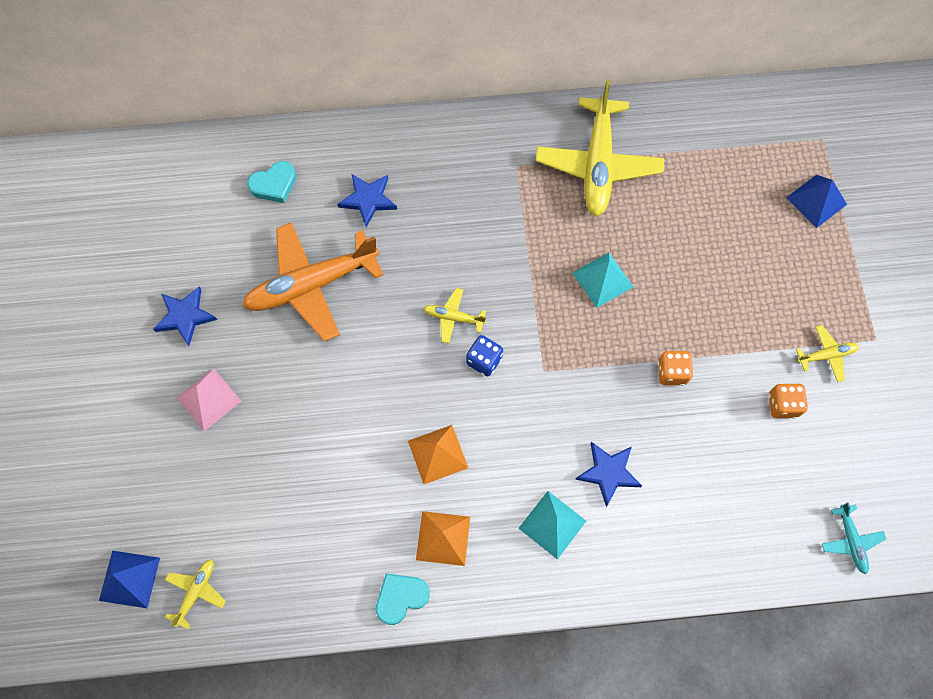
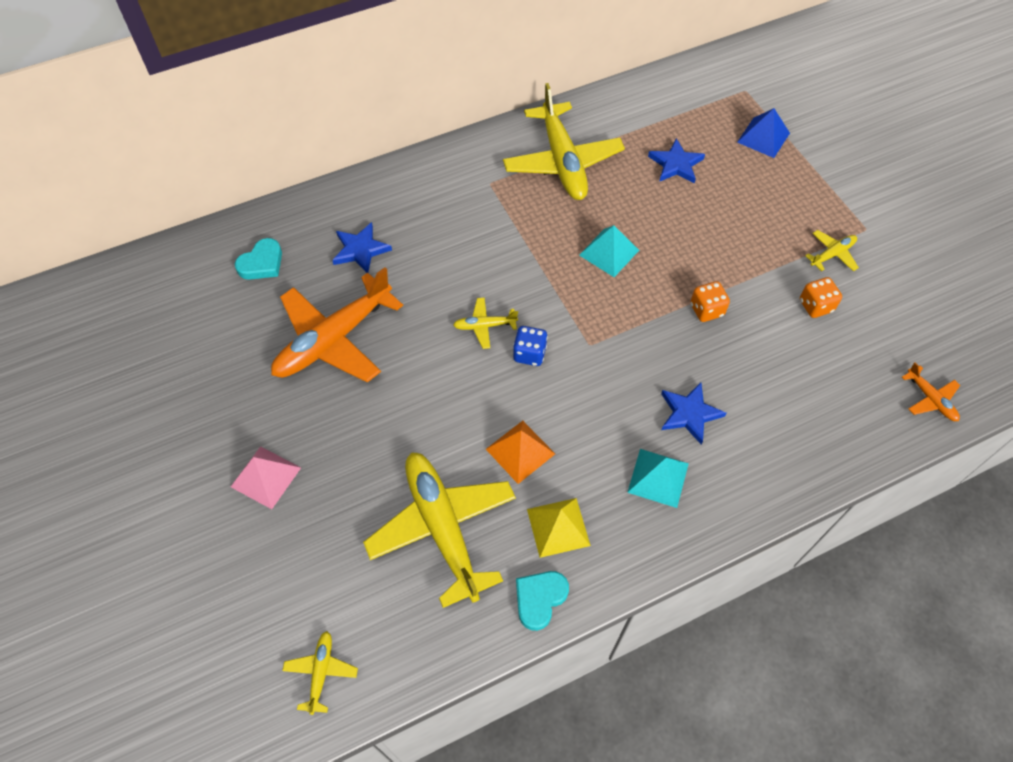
camera: 20 degrees left, 10 degrees down
(129, 579) = (241, 686): blue pyramid -> none
(185, 316) = (212, 407): blue star -> blue star (676, 164)
(342, 501) = (442, 527): none -> yellow plane
(443, 538) = (558, 527): orange pyramid -> yellow pyramid
(850, 541) = (930, 399): turquoise plane -> orange plane

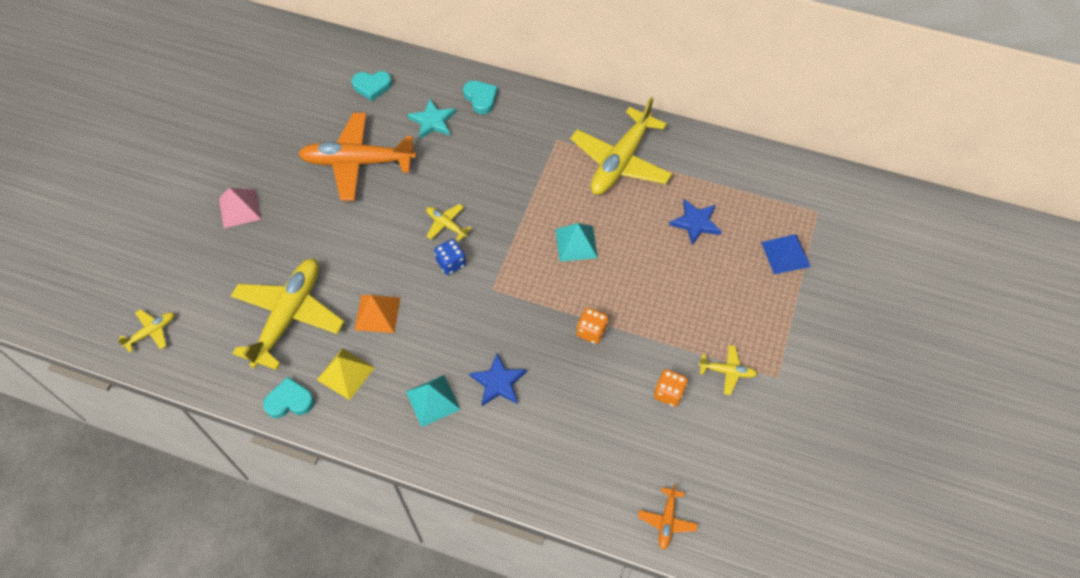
camera: 45 degrees right, 0 degrees up
(360, 250) = (432, 121): blue star -> turquoise star
(380, 198) = (481, 98): none -> turquoise heart

